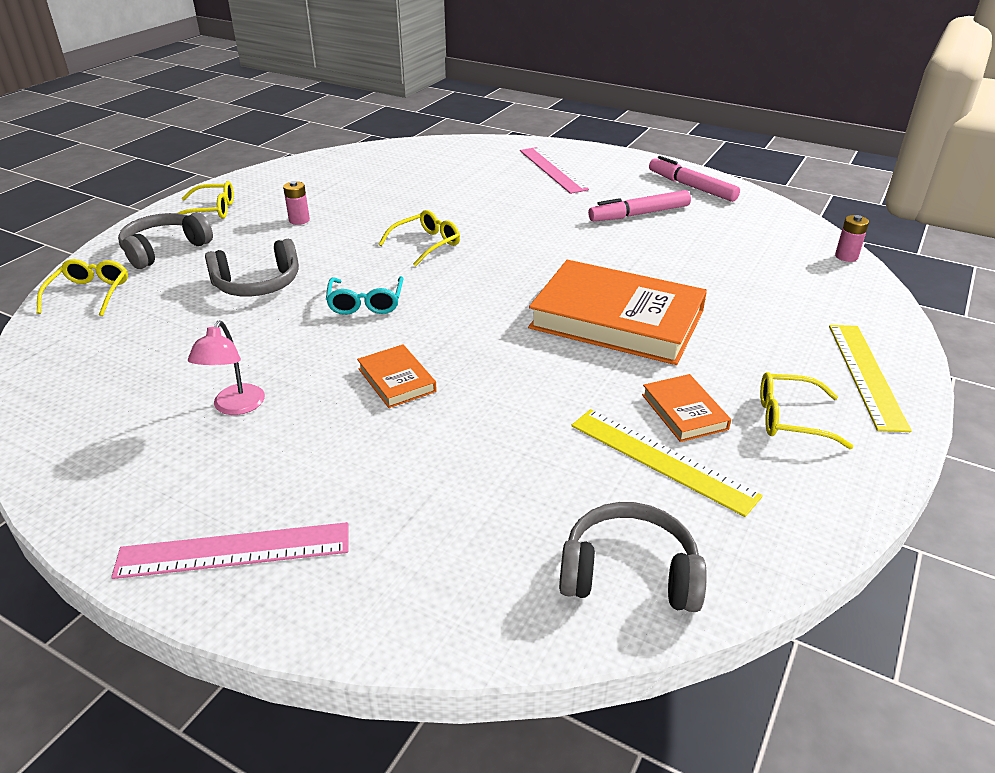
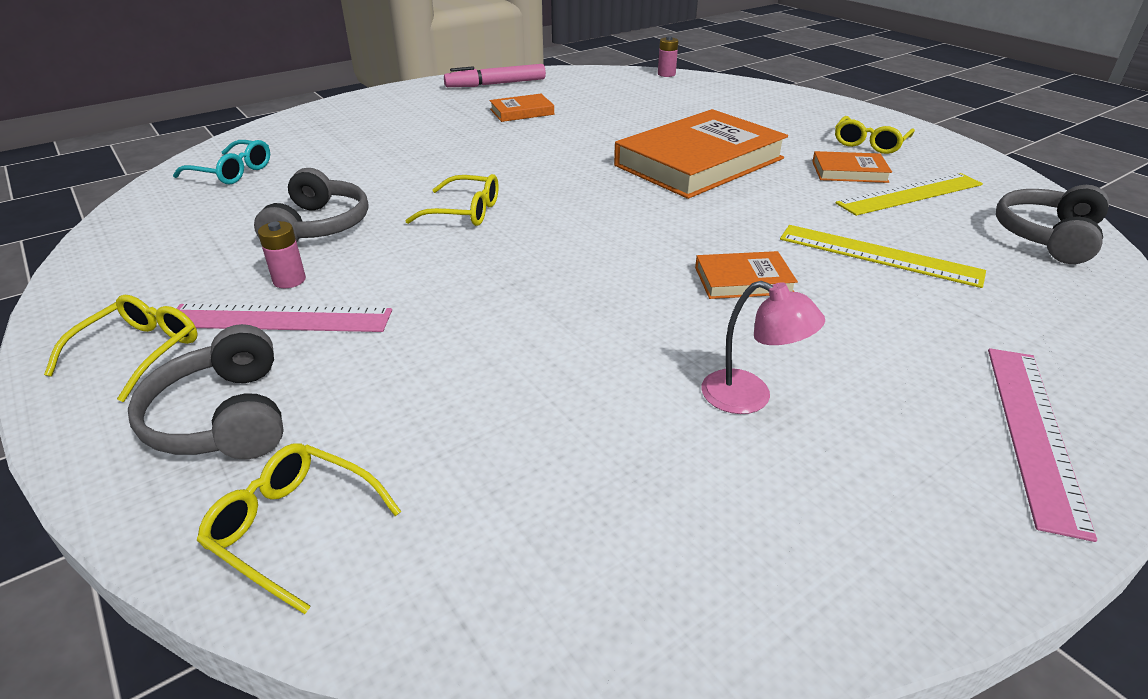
camera: 65 degrees left, 0 degrees up
(257, 284) = (444, 339): grey headphones -> grey headphones (319, 226)
(366, 303) = (567, 270): turquoise glasses -> turquoise glasses (232, 172)
(426, 244) = (465, 212): yellow glasses -> yellow glasses turned 120 degrees clockwise
(552, 169) = (377, 121): pink ruler -> pink ruler (279, 318)
(639, 214) = (522, 112): pink marker -> orange book
(866, 375) = (825, 111): yellow ruler -> yellow ruler (878, 255)

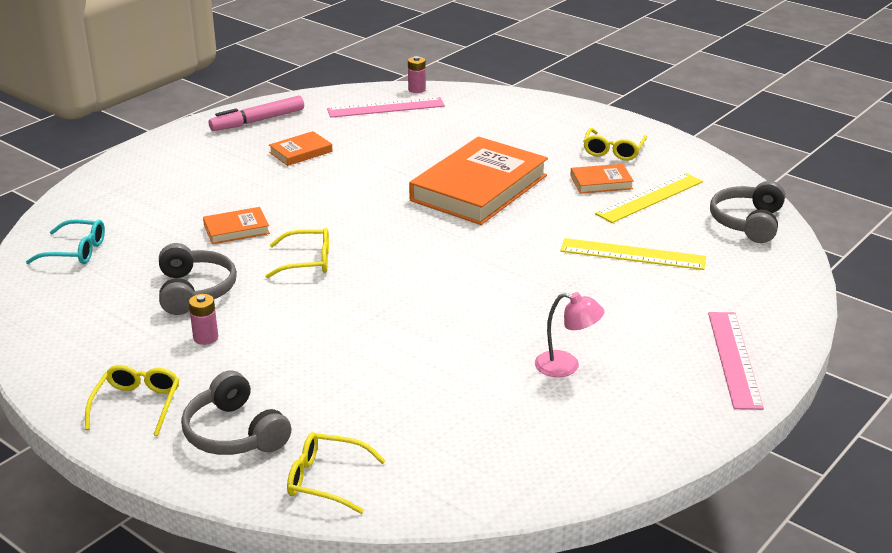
camera: 15 degrees left, 5 degrees down
(279, 318) = (221, 366): pink ruler -> pink ruler (386, 107)
(743, 280) = (542, 288): orange book -> orange book (236, 229)

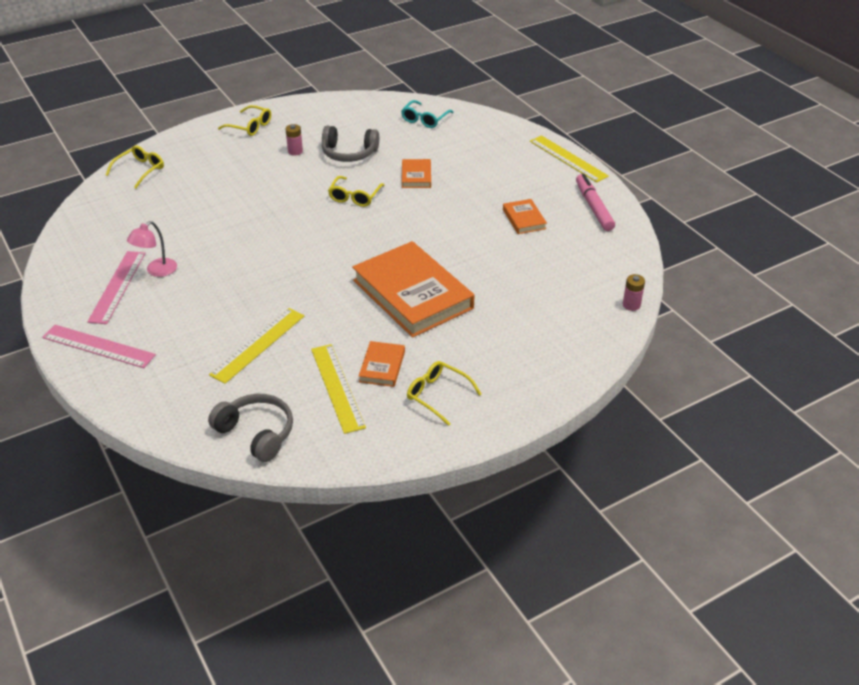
camera: 110 degrees right, 10 degrees up
(156, 145) = (568, 158): none -> yellow ruler
(234, 433) = (201, 150): grey headphones -> none
(386, 107) = (595, 278): pink ruler -> pink ruler (117, 286)

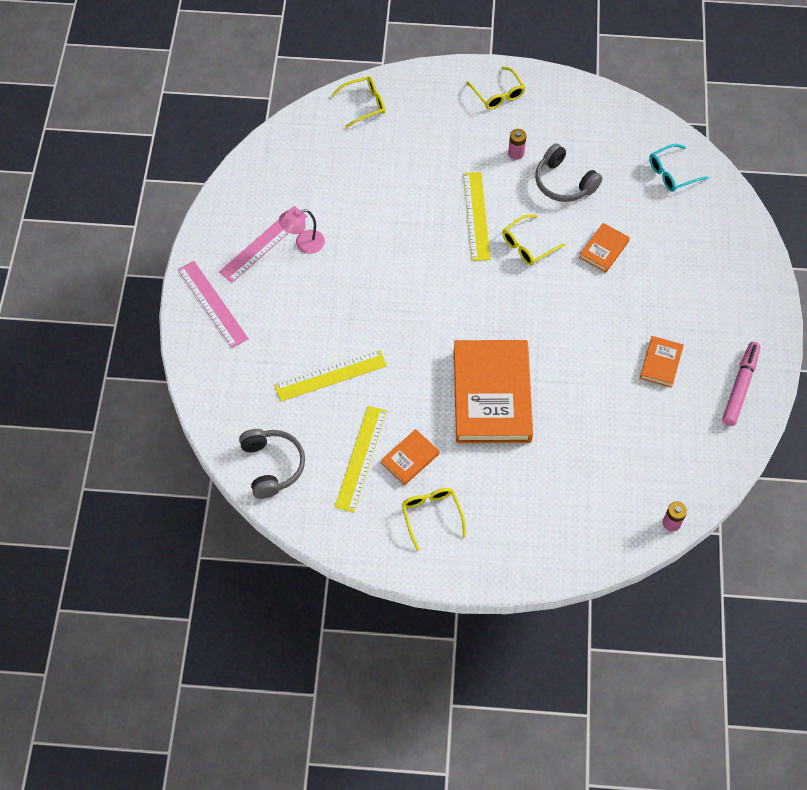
camera: 35 degrees right, 20 degrees up
(568, 158) = (771, 308): yellow ruler -> yellow ruler (476, 216)

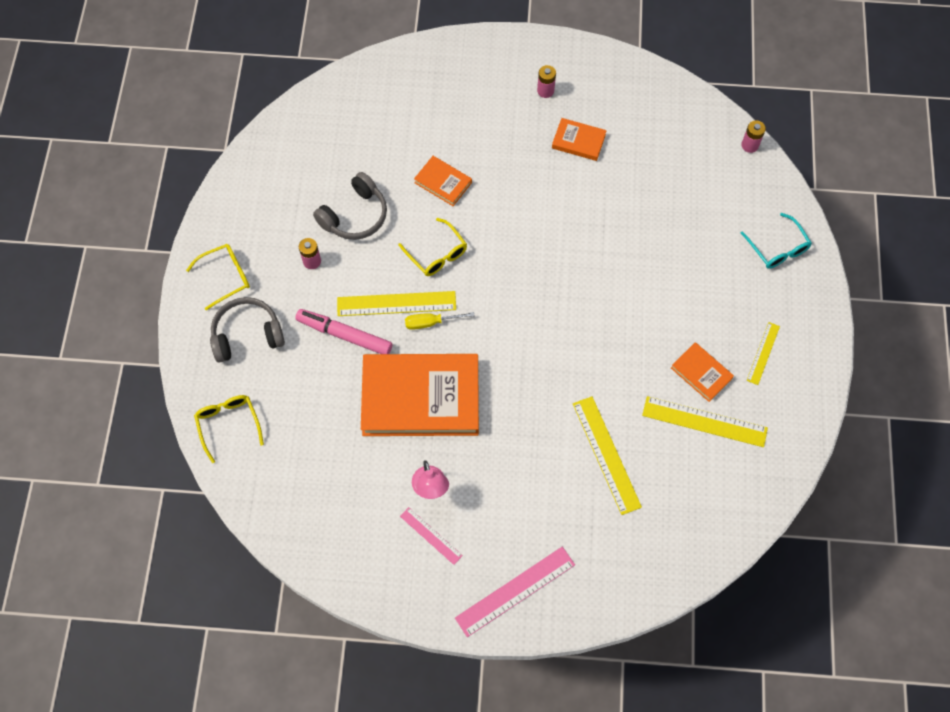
camera: 90 degrees left, 5 degrees up
(263, 244) = (431, 535): pink ruler -> pink ruler, size x0.58
(272, 466) = (721, 513): grey headphones -> grey headphones (247, 335)
(431, 515) = (763, 353): yellow glasses -> yellow ruler
(458, 241) = (431, 322): none -> yellow screwdriver
(492, 395) = (622, 294): orange book -> orange book (420, 397)
(672, 173) = (347, 114): turquoise glasses -> turquoise glasses (778, 248)
(718, 336) = (545, 91): none -> pink battery
(740, 387) = (602, 78): pink marker -> pink marker (344, 335)

